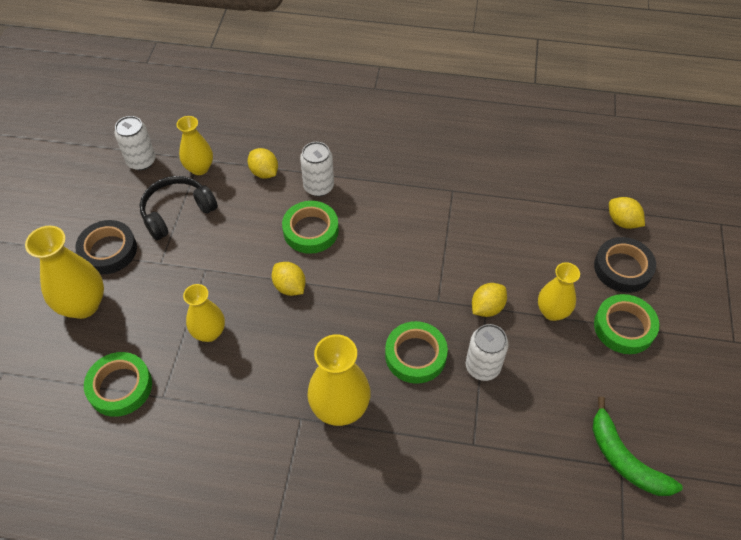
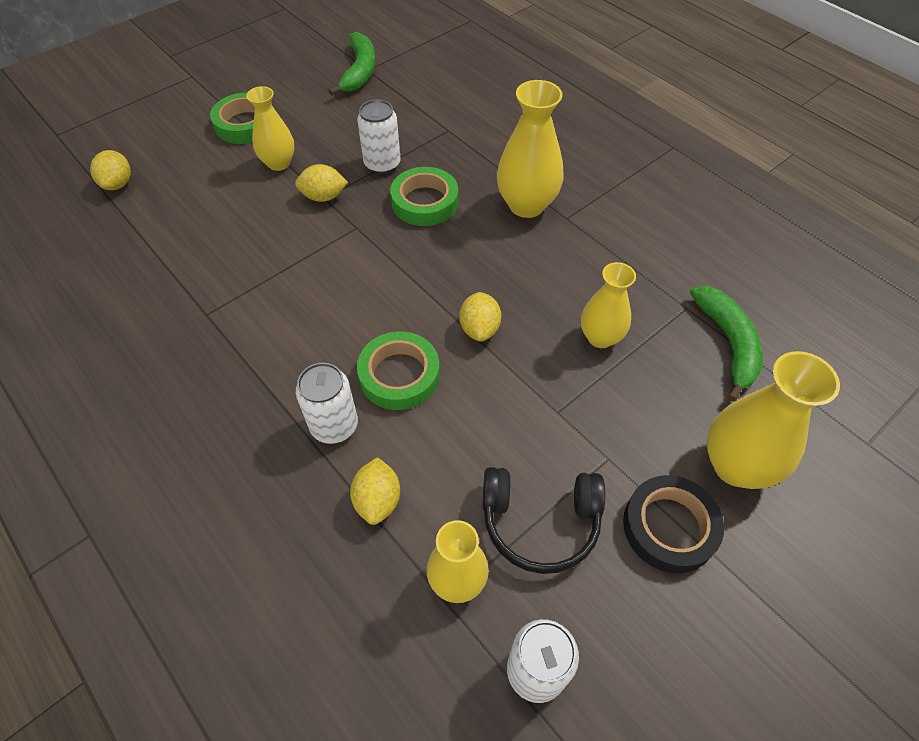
camera: 140 degrees left, 0 degrees up
(120, 387) = (728, 343): green tape -> green banana
(622, 268) = (180, 155): black tape -> none

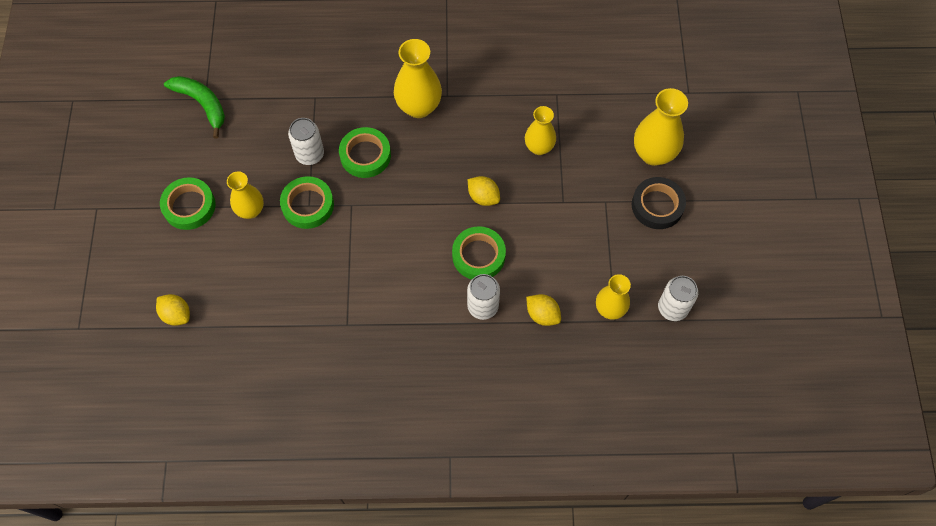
camera: 50 degrees left, 10 degrees up
(323, 197) = (308, 205): yellow lemon -> green tape
(540, 522) = (611, 255): black headphones -> none
(728, 343) = (592, 96): green banana -> none

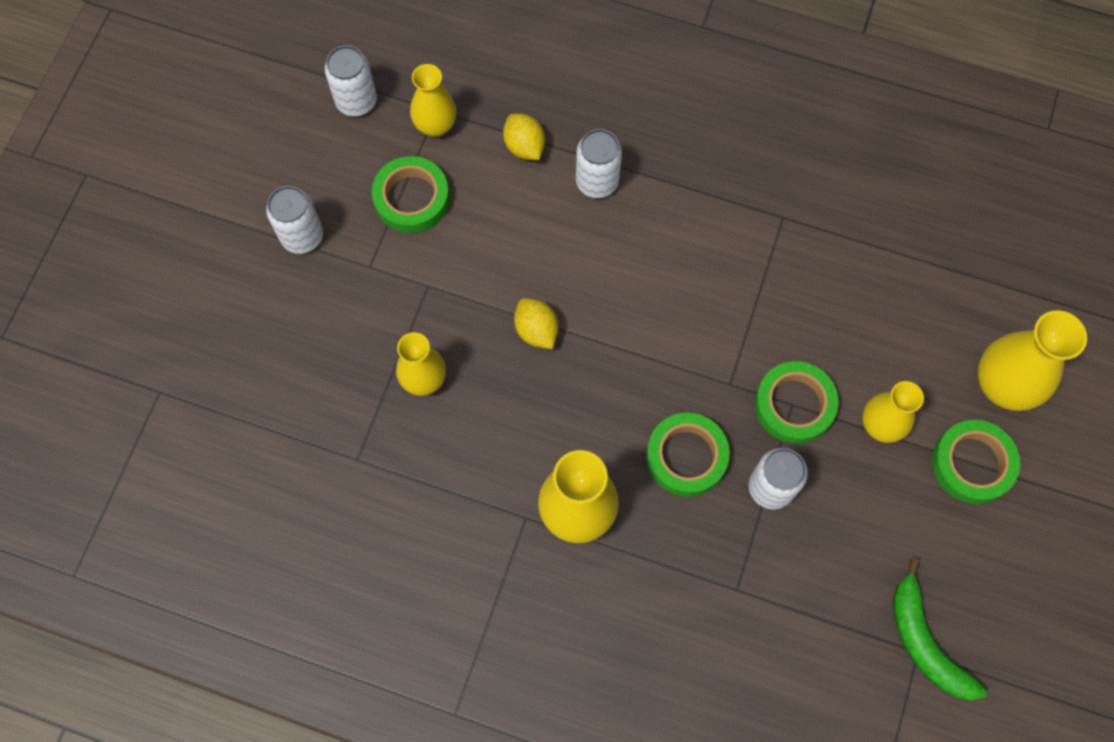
camera: 160 degrees left, 5 degrees up
(176, 314) = (1012, 305): yellow lemon -> none
(478, 256) = (576, 249): green tape -> green tape (411, 198)
(653, 154) = (265, 312): yellow vase -> yellow vase (1003, 385)
(657, 205) = (302, 236): black tape -> white can

